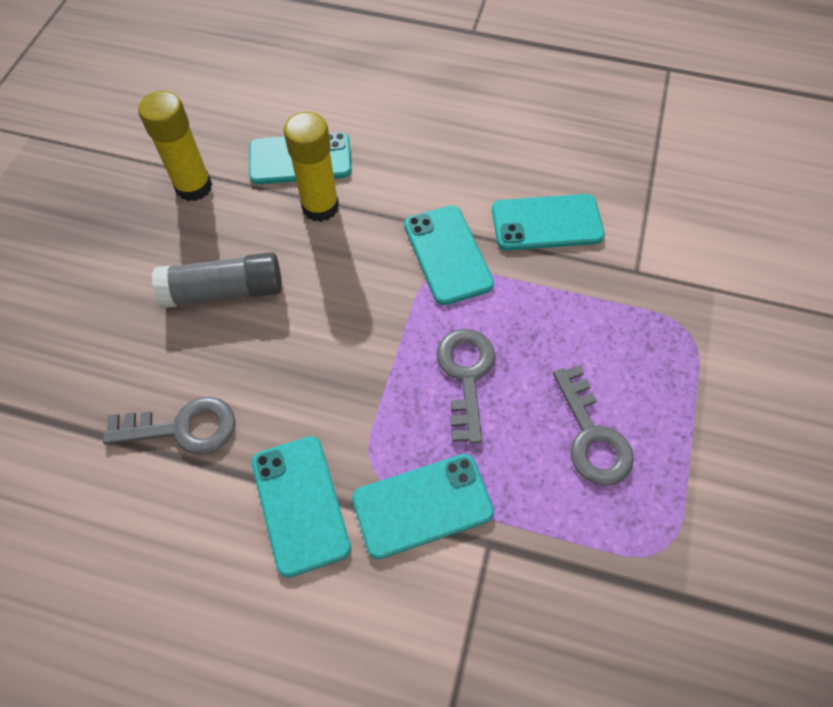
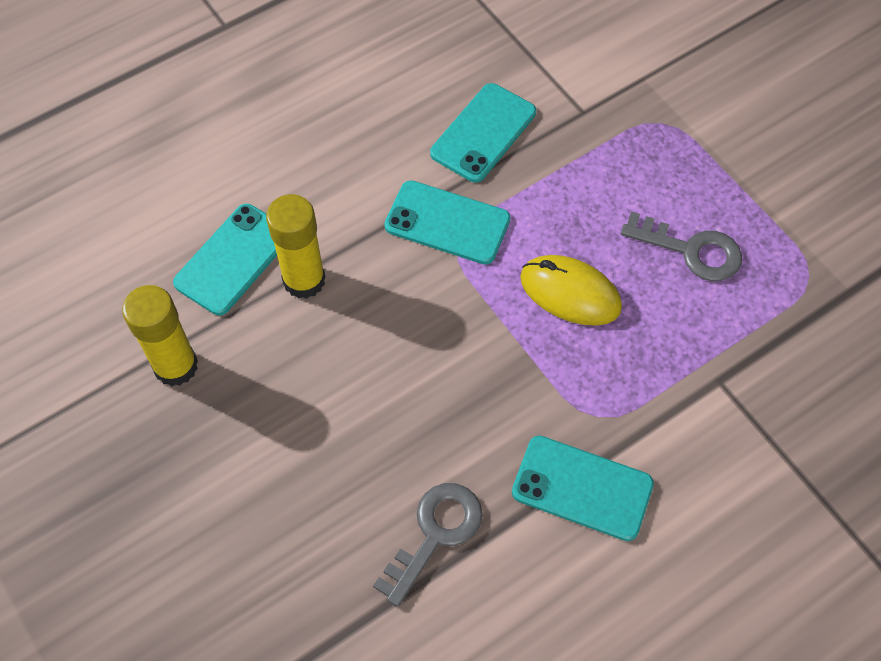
camera: 50 degrees left, 0 degrees up
(224, 291) = (323, 415): grey glue stick -> none
(422, 505) = (654, 402): turquoise phone -> none
(466, 375) = (570, 293): grey key -> yellow mouse

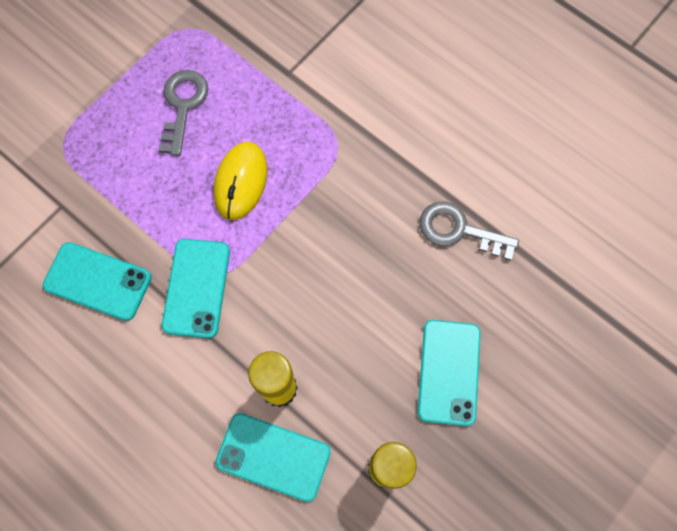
camera: 105 degrees left, 10 degrees up
(582, 488) = (395, 144): turquoise phone -> turquoise phone (449, 372)

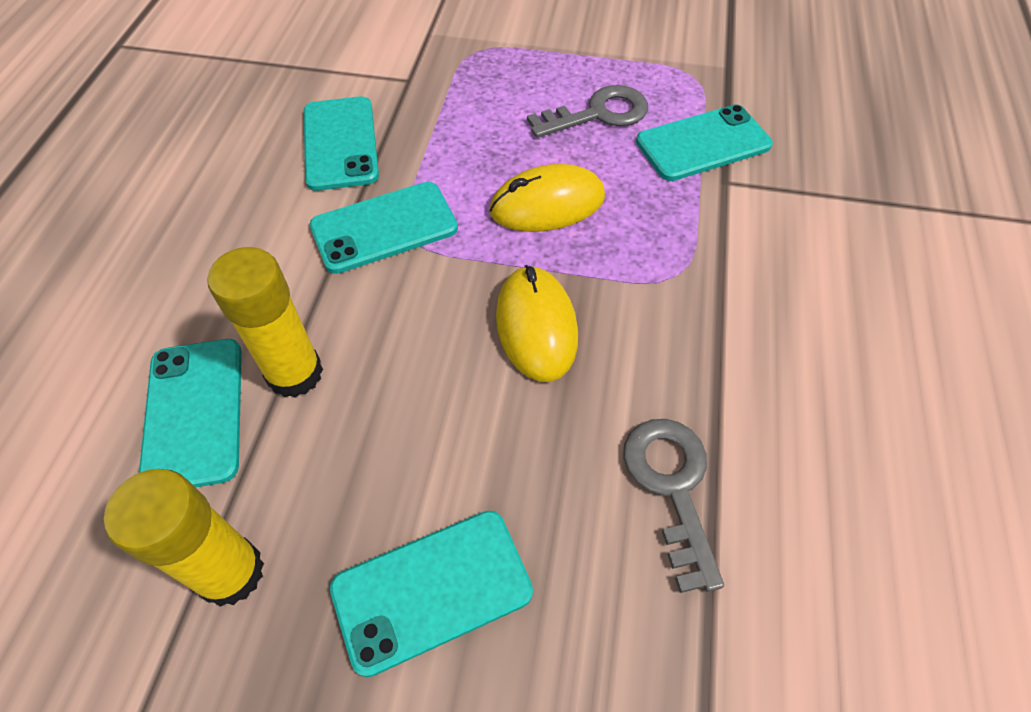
camera: 60 degrees right, 15 degrees down
(251, 63) = (703, 143): none -> turquoise phone
(327, 239) = (536, 326): none -> yellow mouse

